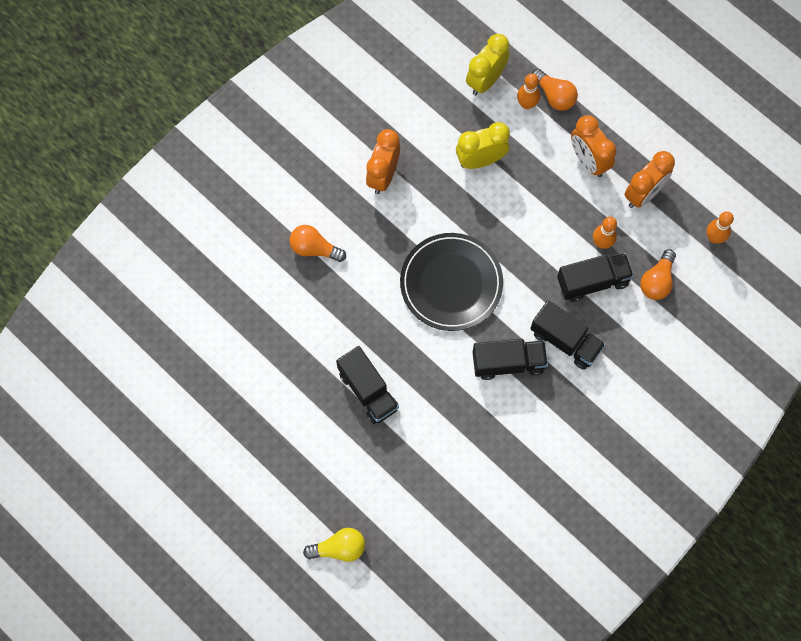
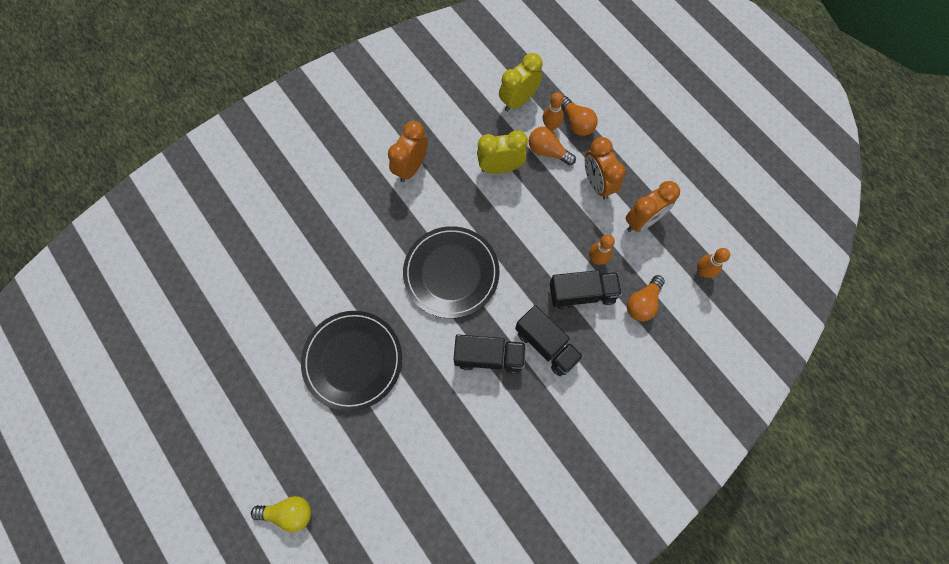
camera: 10 degrees right, 0 degrees up
(314, 248) = (335, 221): orange light bulb -> orange light bulb (547, 151)
(368, 391) = (352, 360): black truck -> black plate

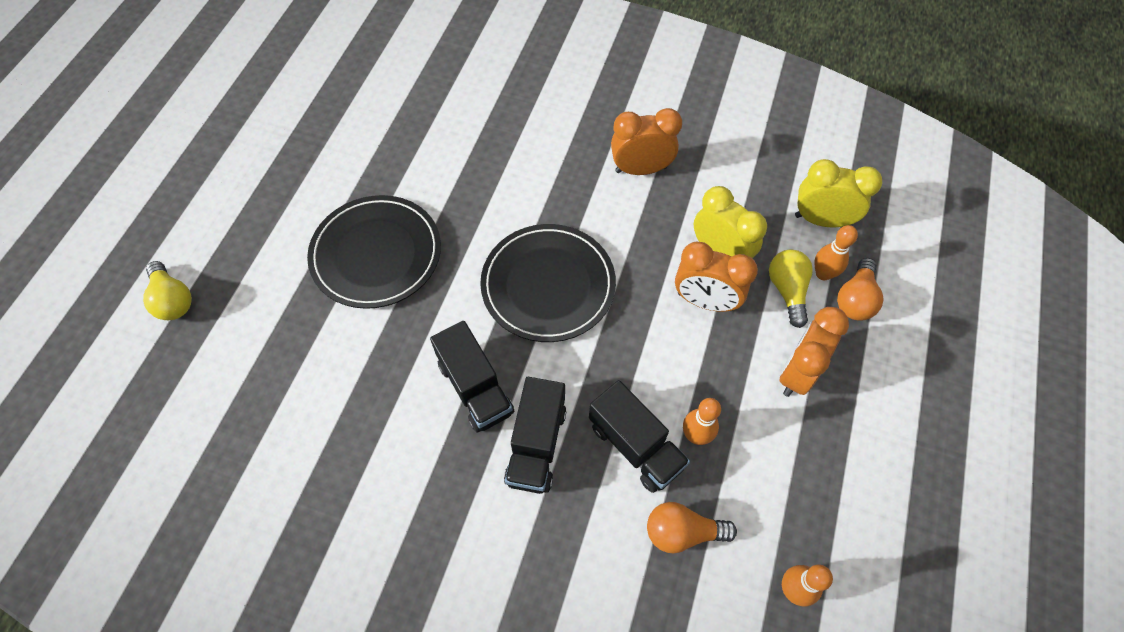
camera: 55 degrees right, 10 degrees down
(547, 151) = (787, 291): orange light bulb -> yellow light bulb
(642, 221) = (796, 460): orange clock -> orange clock (705, 301)

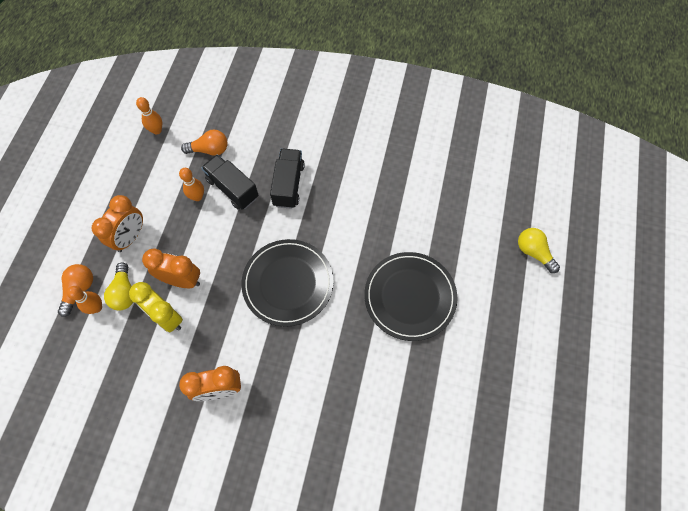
camera: 175 degrees right, 5 degrees up
(475, 388) = (327, 213): black truck -> none
(821, 220) = (86, 352): yellow clock -> none

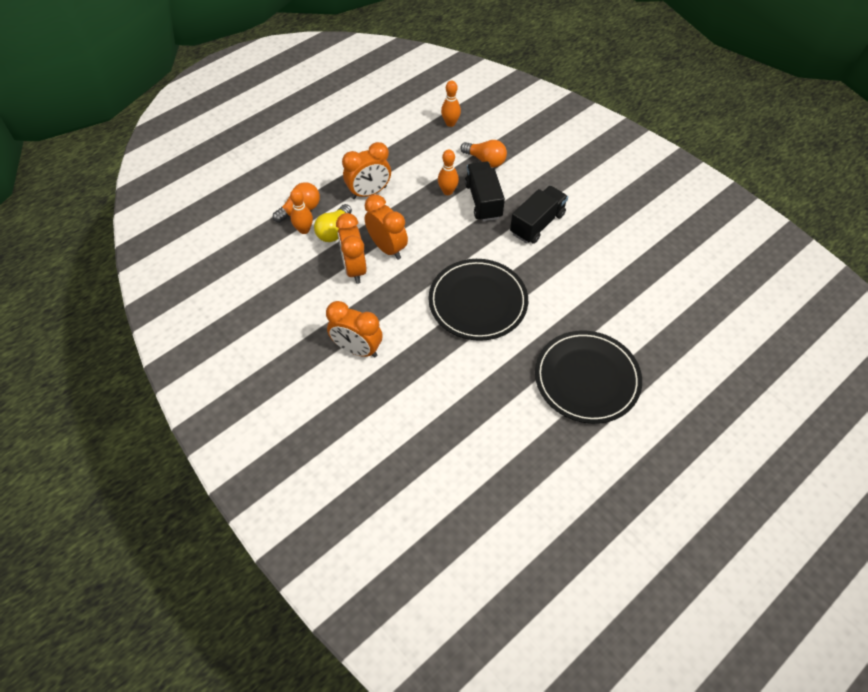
camera: 35 degrees right, 10 degrees down
(167, 317) = (354, 269): yellow clock -> orange clock
(533, 252) = (750, 415): yellow light bulb -> none

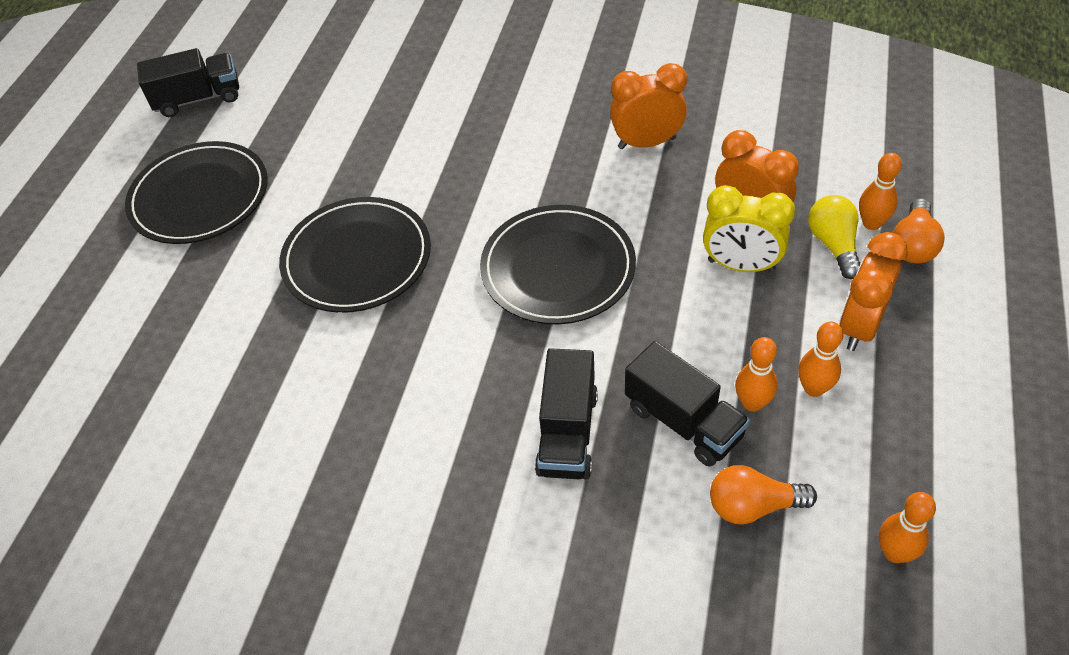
camera: 150 degrees right, 5 degrees down
(387, 248) = (741, 265): orange clock -> yellow clock
(417, 182) = (814, 388): none -> orange bowling pin
(643, 626) = (198, 99): none -> black truck
(674, 502) = (199, 197): none -> black plate

